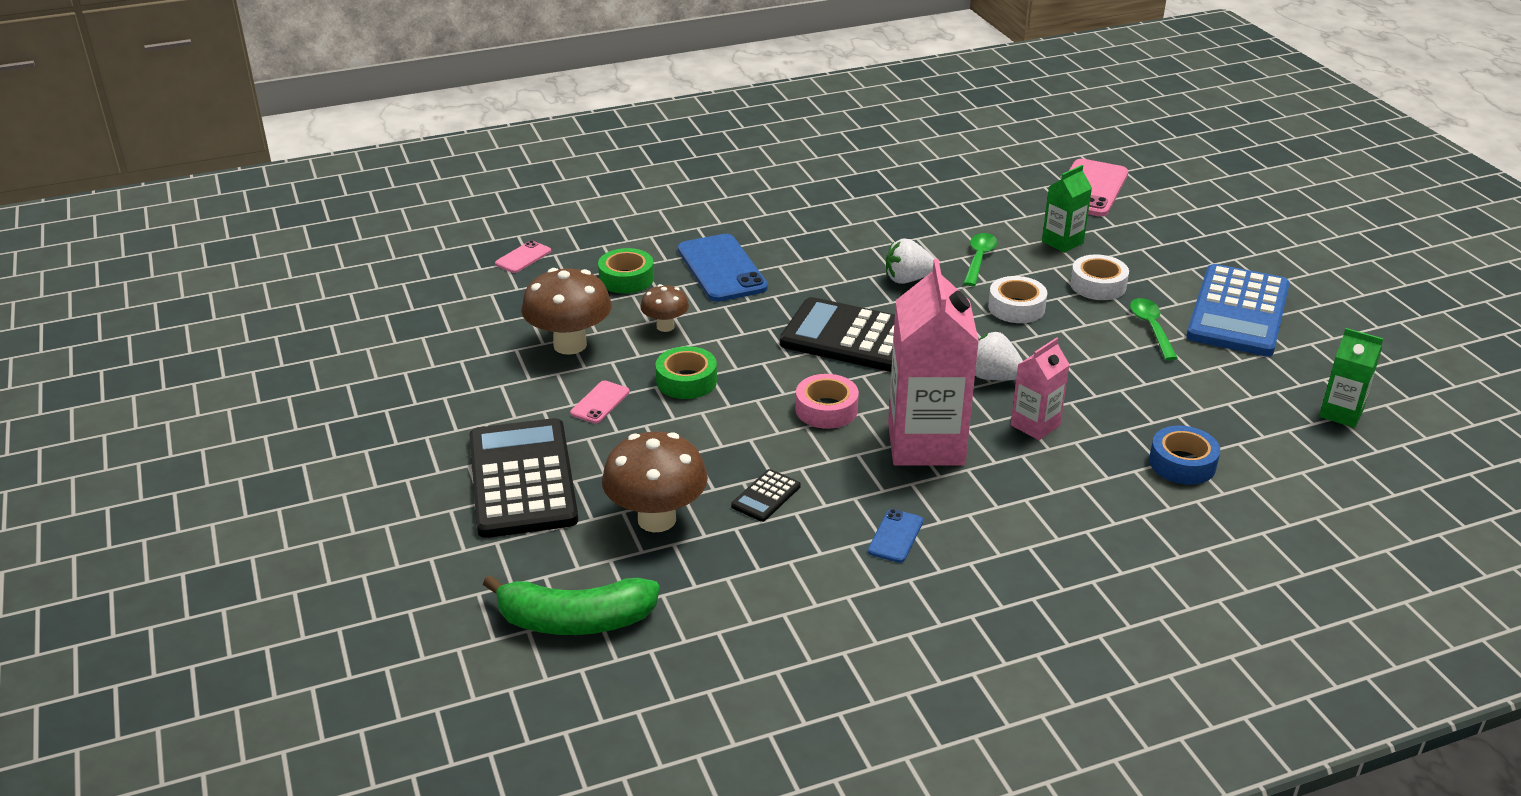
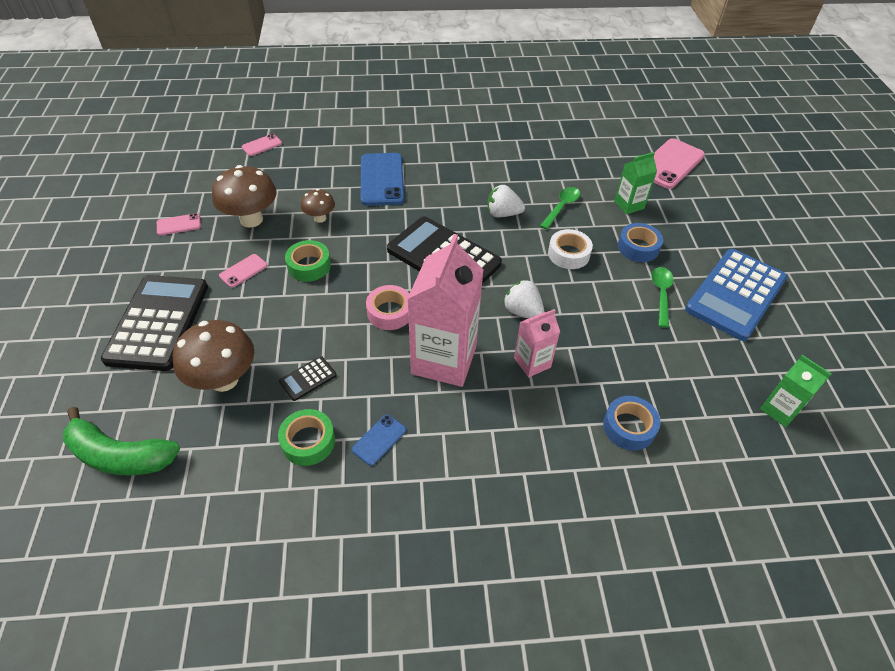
camera: 15 degrees right, 15 degrees up
(469, 369) = (179, 224): none -> pink phone
(626, 278) = (316, 175): green tape -> green tape (308, 441)
(1098, 285) = (638, 247): white tape -> blue tape

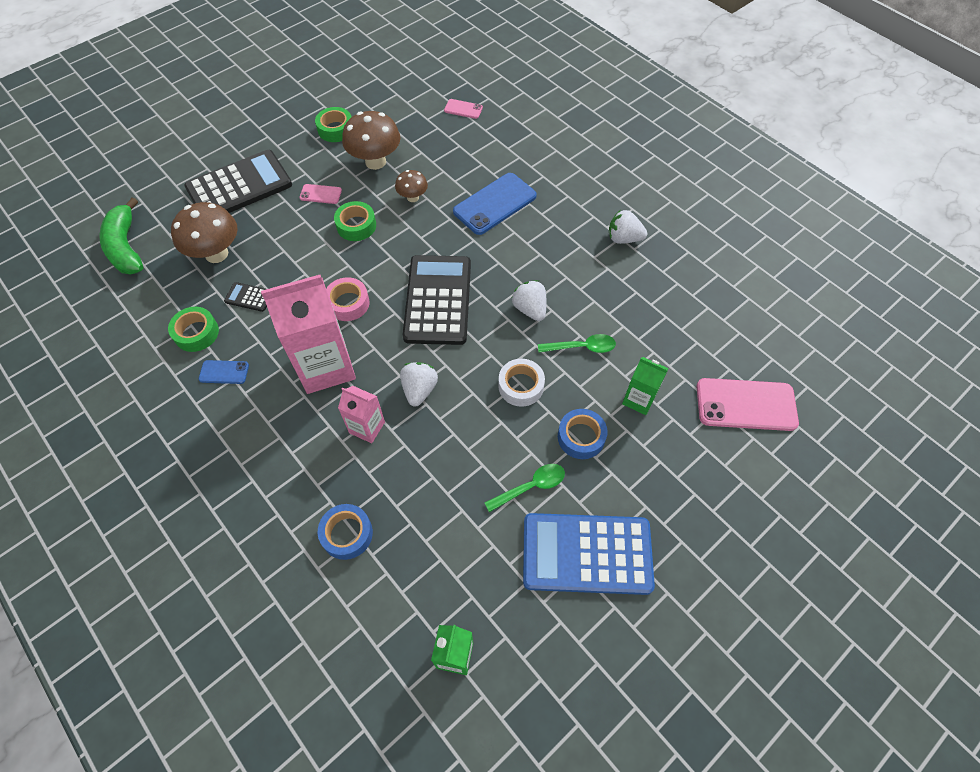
camera: 55 degrees right, 10 degrees up
(179, 224) = (335, 129): pink phone -> green tape
(486, 139) = (623, 238): none -> white strawberry

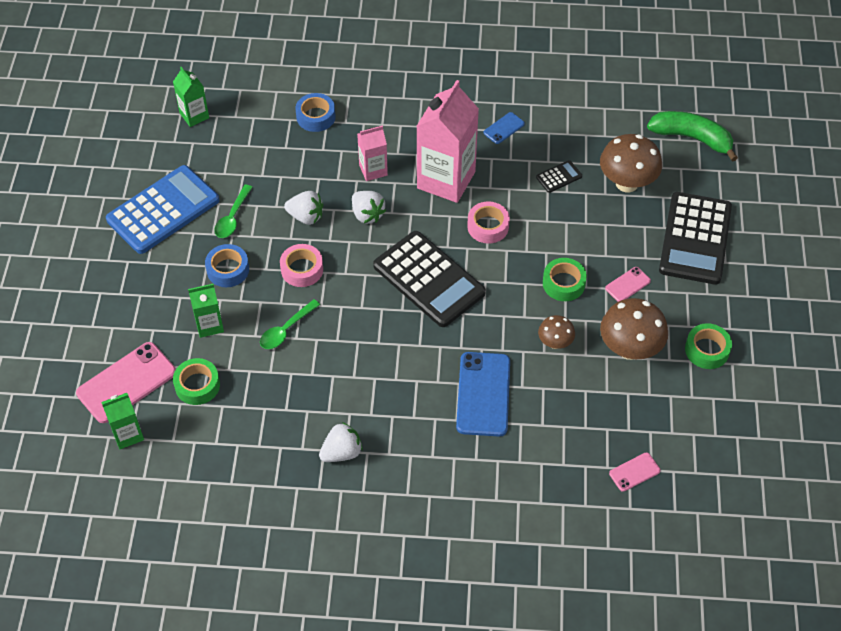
camera: 135 degrees right, 5 degrees down
(196, 333) = (556, 132): green tape -> green tape (197, 385)
(521, 386) = (302, 269): white tape -> pink tape
(530, 309) = (354, 327): white strawberry -> white strawberry (306, 217)
(773, 363) = (128, 434): none -> green carton

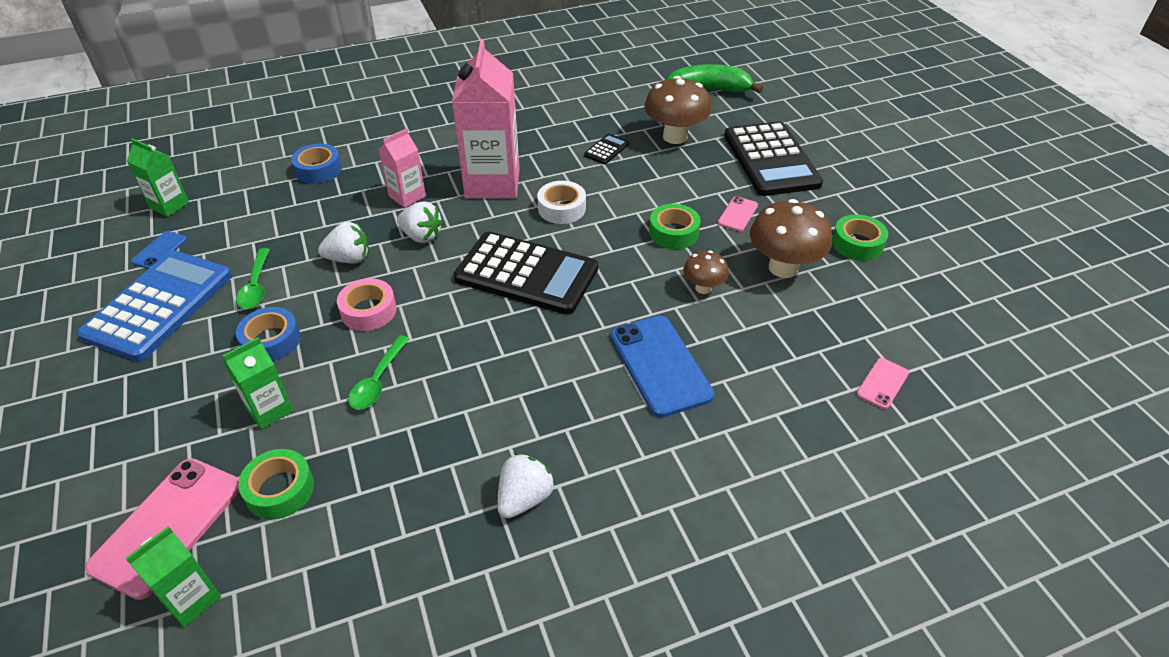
camera: 25 degrees left, 10 degrees down
(488, 226) = (561, 208): pink tape -> white tape
(504, 128) = (526, 128): blue phone -> blue phone (160, 250)

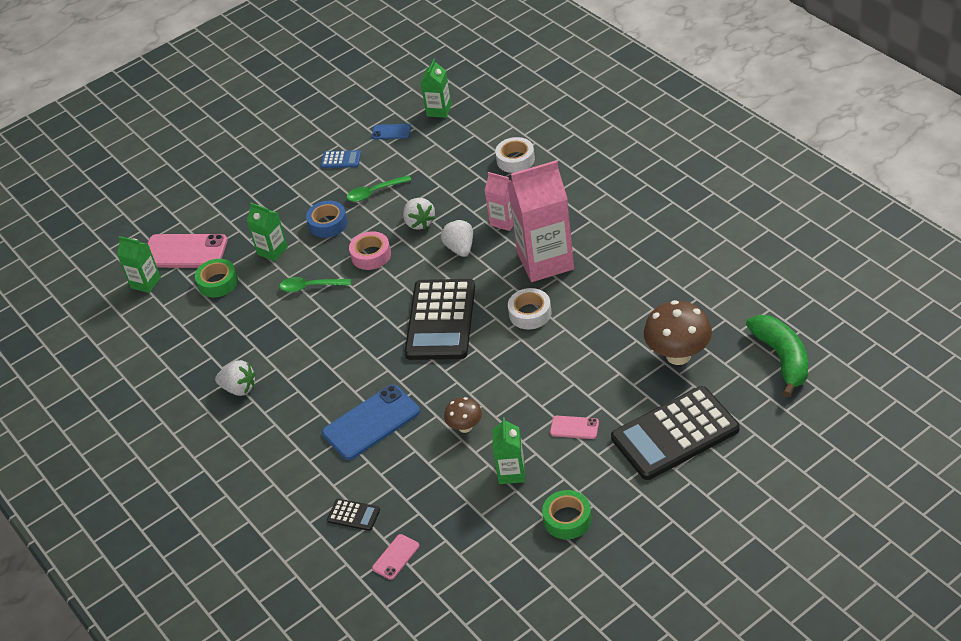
camera: 80 degrees right, 0 degrees up
(159, 305) = (341, 160): blue calculator -> blue calculator, size x0.41
(318, 170) = (515, 160): blue tape -> white tape
(421, 236) = (460, 248): white strawberry -> white strawberry turned 150 degrees clockwise
(606, 149) = (631, 315): black calculator -> black calculator (353, 515)
(673, 233) = (528, 391): green tape -> none
(783, 268) = (511, 473): brown mushroom -> green carton
(882, 383) = (396, 557): pink phone -> pink phone turned 75 degrees counterclockwise

